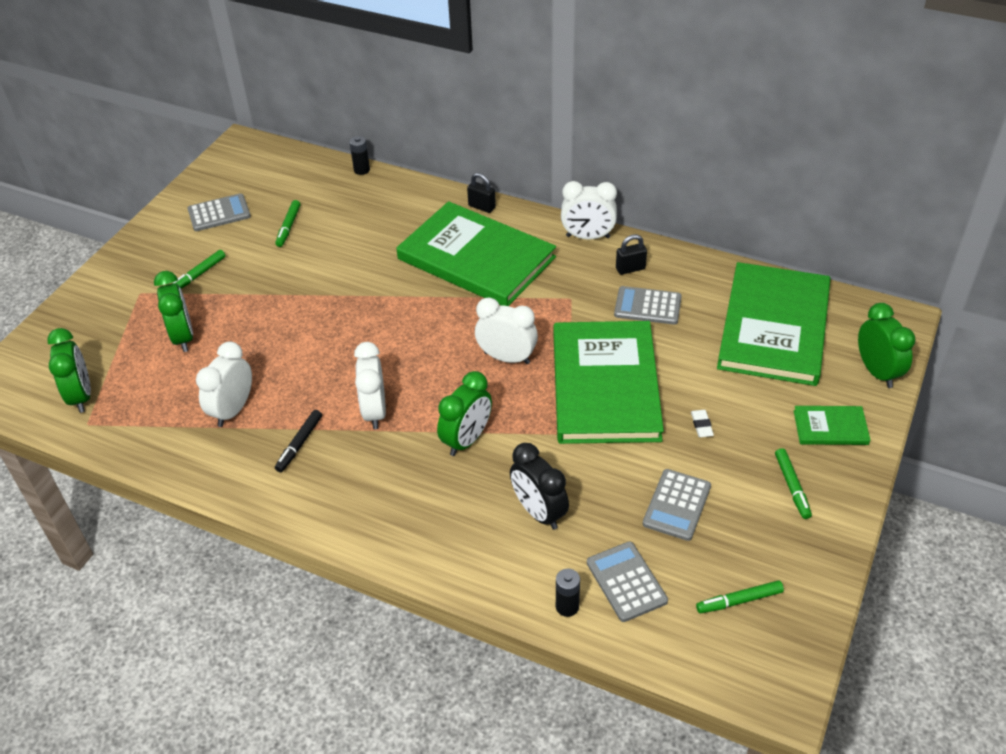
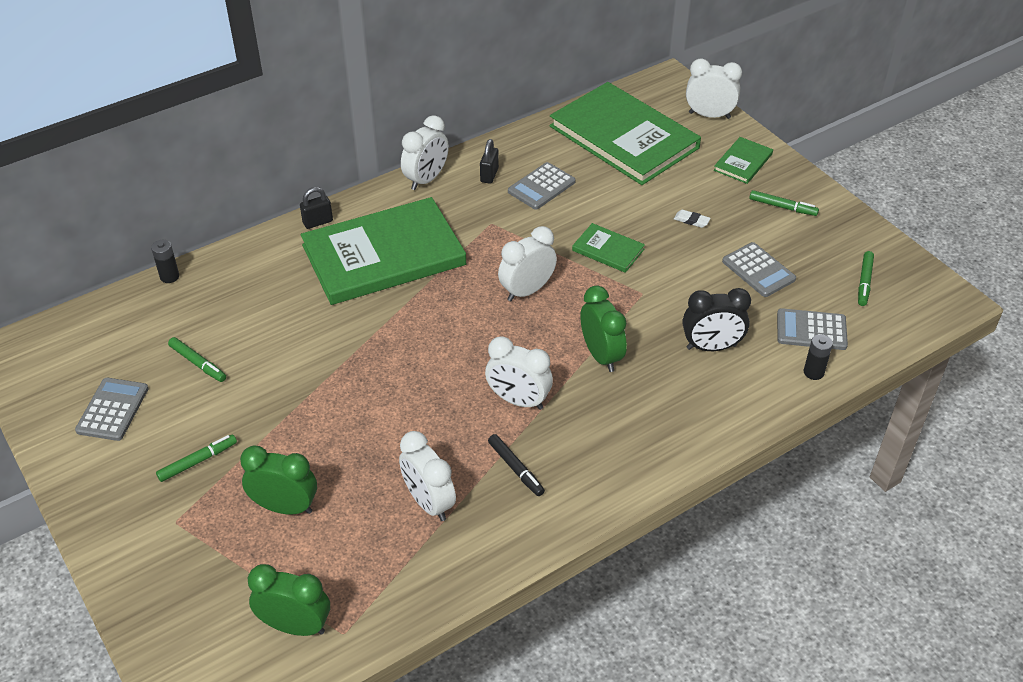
camera: 60 degrees left, 0 degrees up
(198, 275) = (198, 461): green marker -> green marker turned 105 degrees counterclockwise
(605, 385) = (608, 250): green book -> green book, size x0.43
(877, 372) = (709, 115): green clock -> white clock

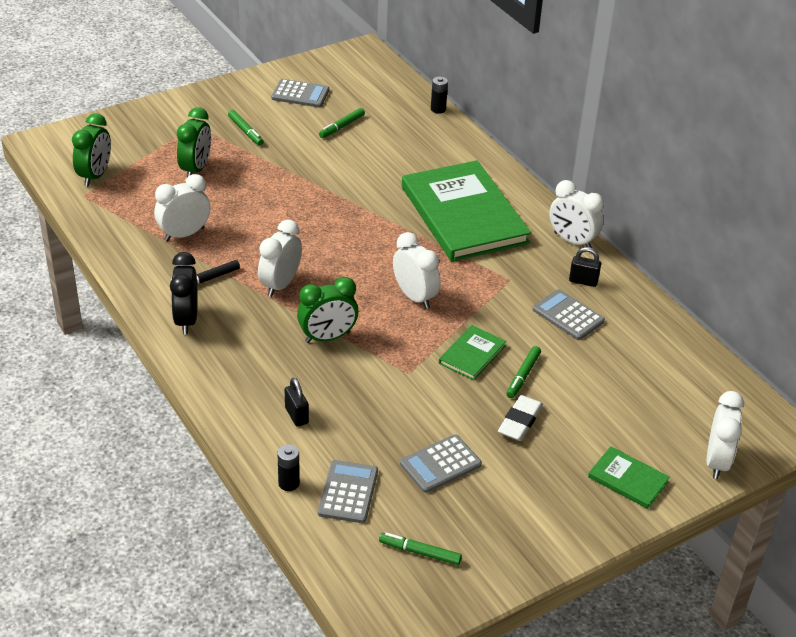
camera: 90 degrees right, 5 degrees down
(318, 222) = (507, 179): black padlock -> black padlock (296, 415)
(623, 137) = (661, 383): green book -> none
(691, 220) = (520, 421): white eraser -> white eraser, size x1.73
(711, 347) = (331, 412): black clock -> black clock (186, 320)
(782, 207) = (547, 502): green marker -> green marker (523, 376)

